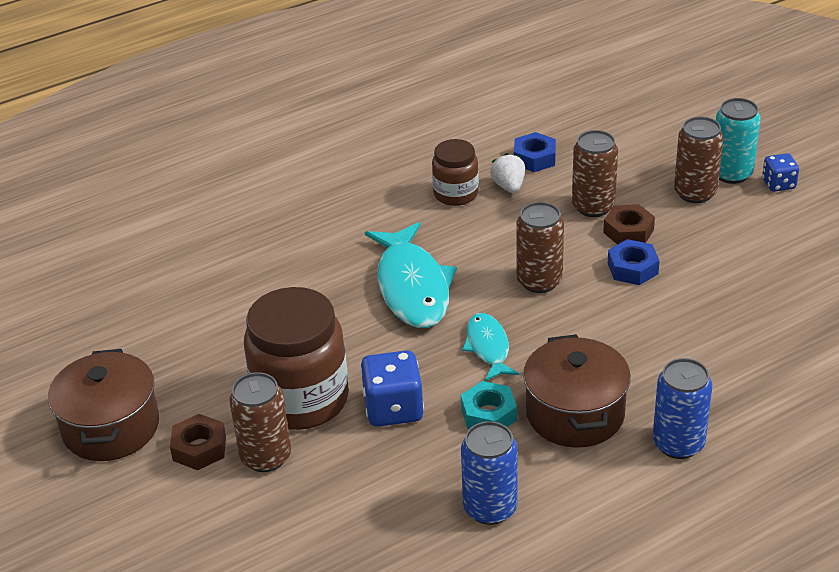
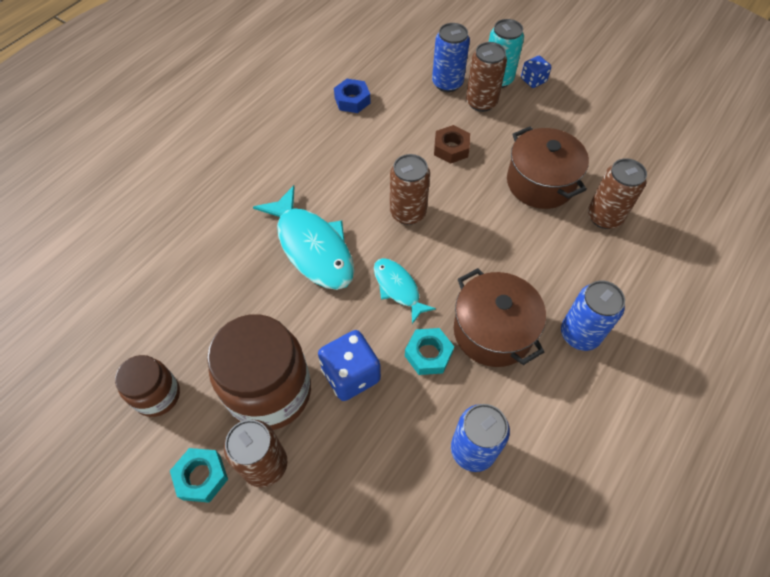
camera: 25 degrees left, 20 degrees up
(111, 427) = (109, 483): brown pot -> brown pot (540, 183)
(199, 448) = (201, 477): brown nut -> turquoise nut
(456, 194) = (307, 148): brown jar -> brown jar (157, 395)
(509, 186) = (344, 131): white strawberry -> none
(593, 207) = (415, 133): brown can -> brown can (604, 217)
(632, 268) = (470, 181): blue nut -> none
(663, 164) = (447, 83): none -> blue can

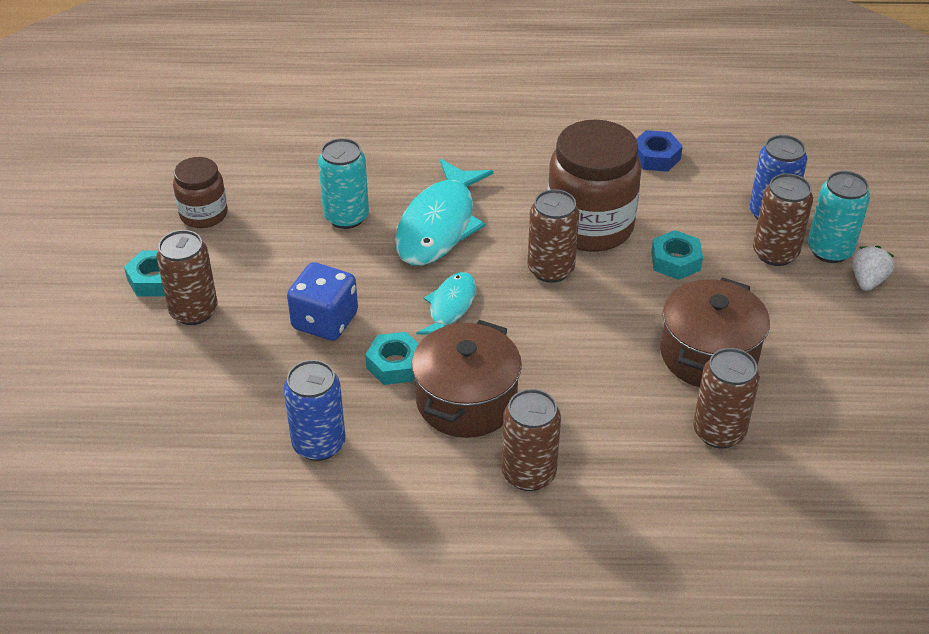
camera: 55 degrees right, 15 degrees down
(252, 298) = (346, 217): none -> turquoise can
(270, 391) = (263, 278): brown jar -> brown jar (590, 226)
(451, 148) = (675, 261): brown nut -> turquoise nut
(533, 80) = (867, 281): blue dice -> white strawberry
(579, 334) = (528, 473): blue can -> brown can

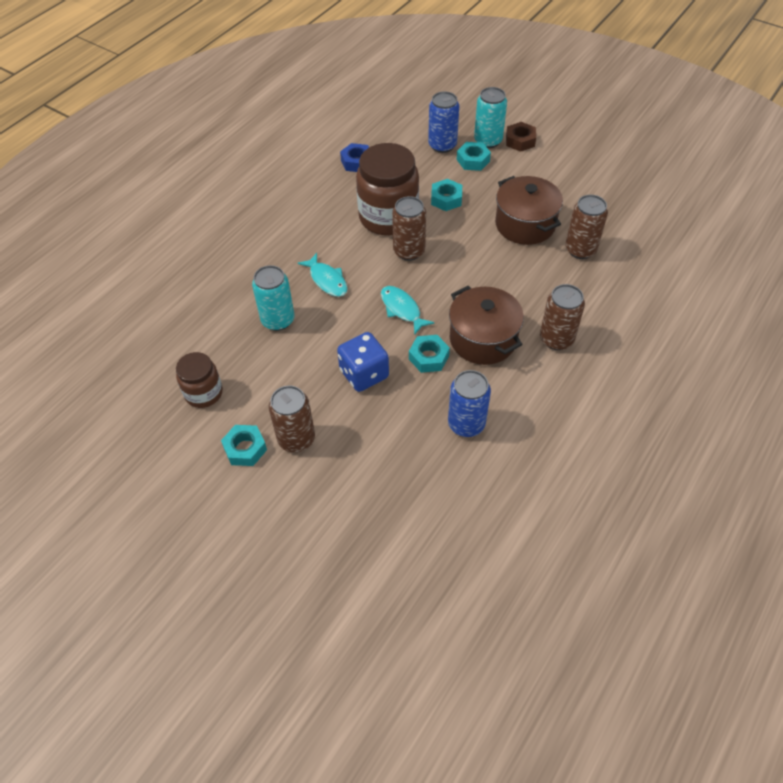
camera: 55 degrees left, 10 degrees up
(439, 225) = (327, 280): turquoise fish -> turquoise fish, size x0.56
(775, 253) = (473, 160): brown can -> turquoise nut
(867, 281) = (520, 141): white strawberry -> brown nut

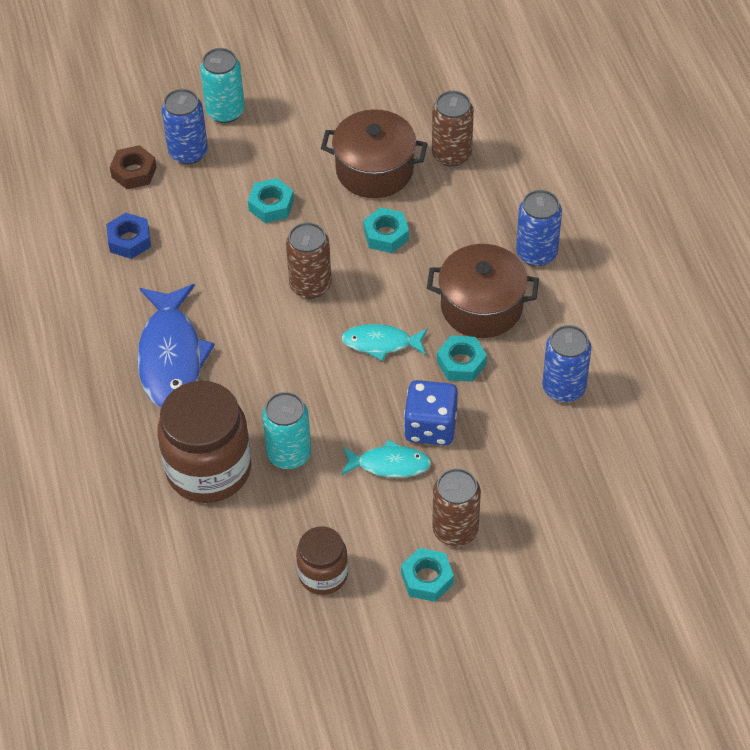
camera: 50 degrees left, 0 degrees up
(296, 227) = (171, 357): none -> blue fish
(327, 280) = (277, 378): turquoise fish -> turquoise fish (389, 464)
(388, 217) = (244, 270): brown jar -> brown jar (208, 469)
(473, 160) = (240, 144): turquoise nut -> turquoise nut (386, 235)
(520, 141) = (255, 86): brown nut -> brown nut (134, 172)
(556, 339) = (536, 253): brown can -> blue can

